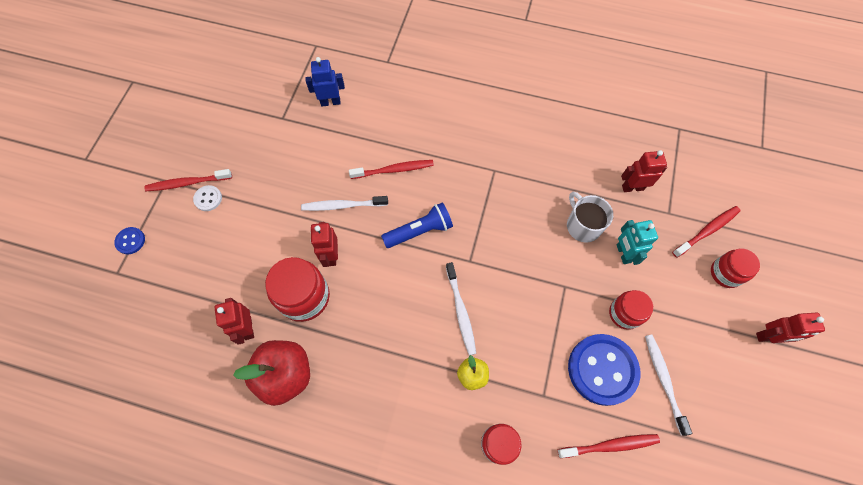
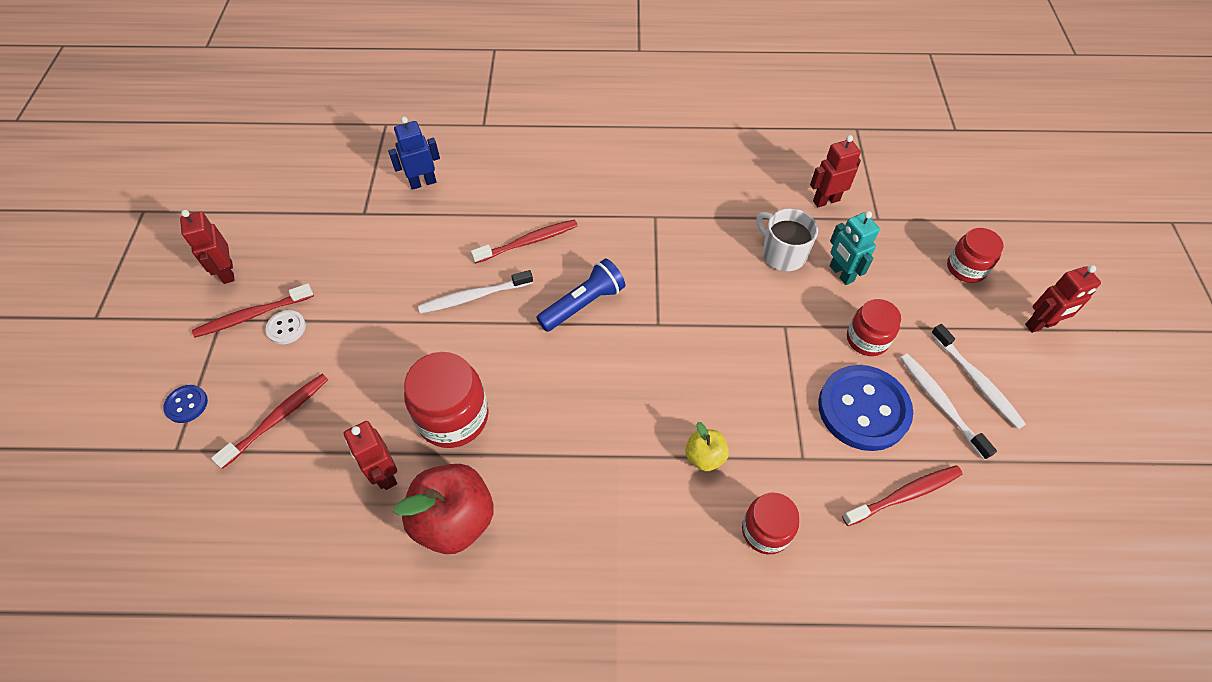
camera: 15 degrees left, 10 degrees down
(331, 255) = (475, 359): red robot -> red robot (227, 272)
(460, 311) = (665, 384): white toothbrush -> white toothbrush (976, 380)
(706, 231) = (927, 228): red toothbrush -> red toothbrush (277, 419)

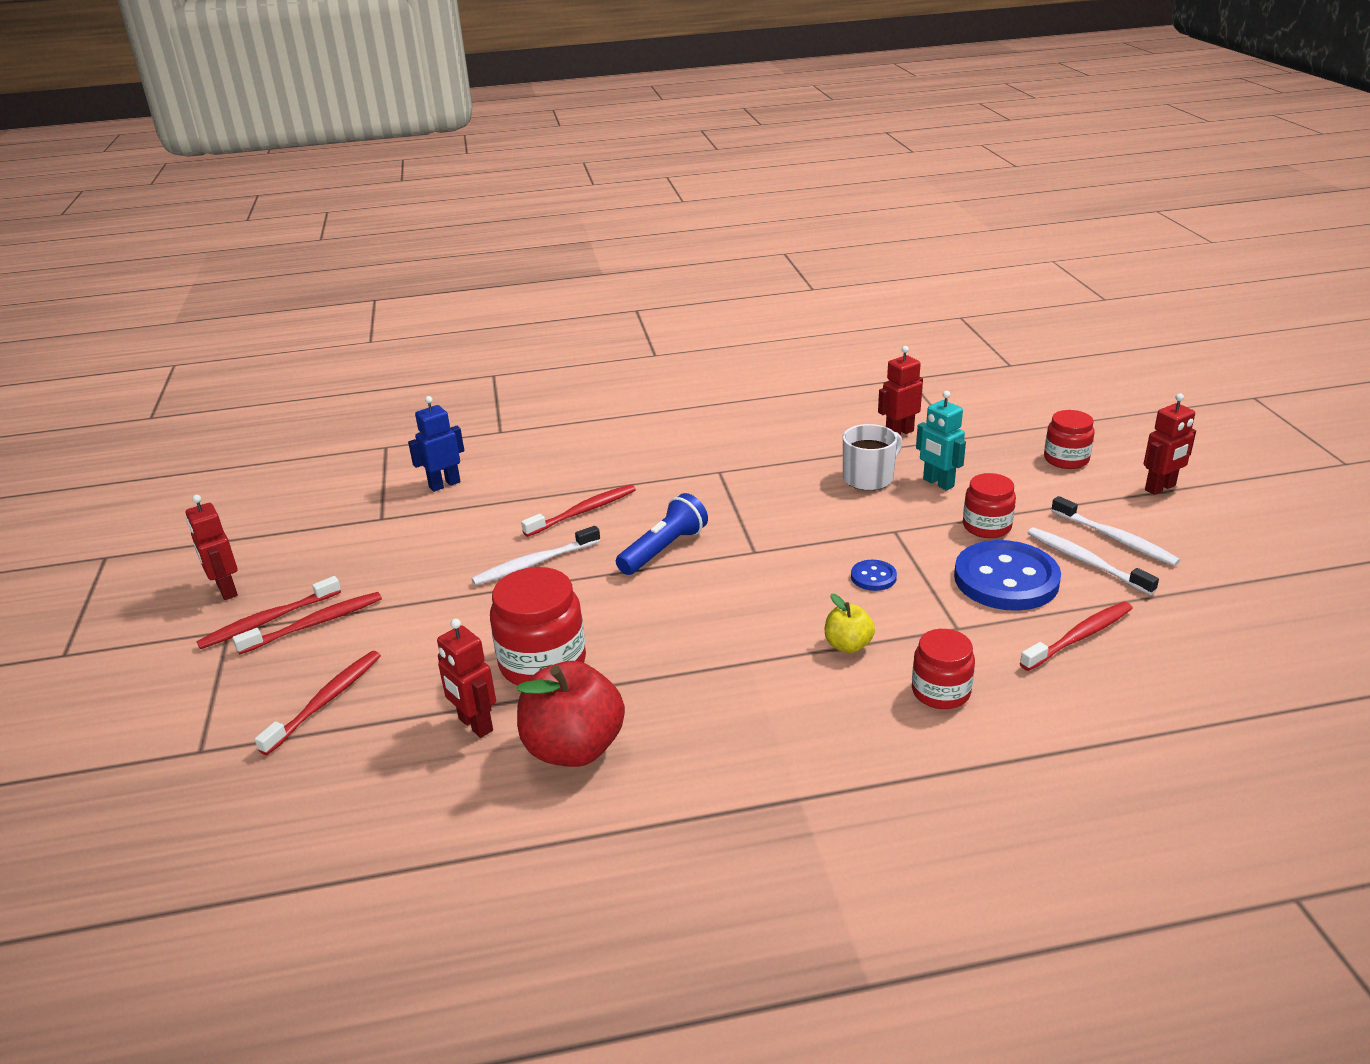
camera: 10 degrees left, 25 degrees down
(186, 404) = (204, 709): blue button -> blue button (873, 577)
(286, 328) = (314, 624): white button -> red toothbrush
(782, 253) = (869, 478): white mug -> white mug turned 105 degrees clockwise

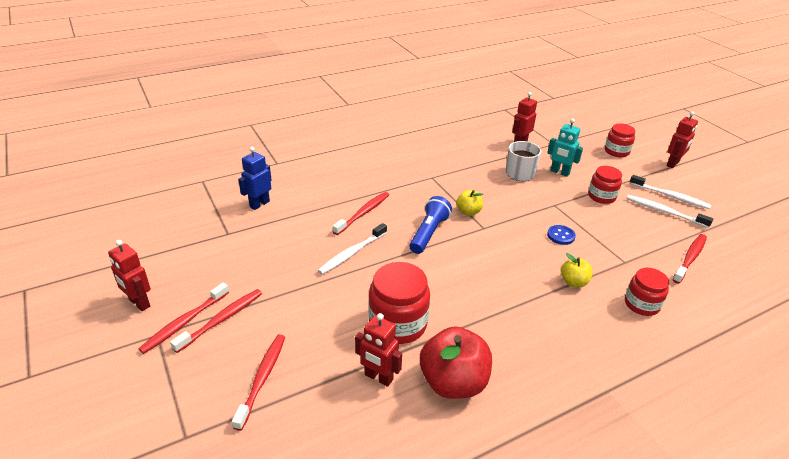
camera: 20 degrees left, 5 degrees up
(744, 526) = (468, 212): none -> yellow apple
(1006, 579) = (631, 228): blue button -> none

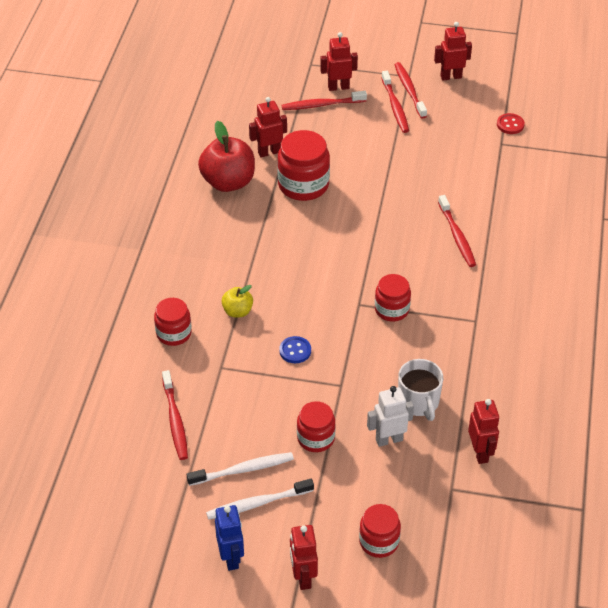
camera: 130 degrees right, 10 degrees up
(196, 238) = (510, 125): none -> red button
(218, 382) = (338, 87): none -> red robot
(259, 204) = (532, 177): blue robot -> blue robot (231, 558)
(262, 379) = (322, 105): red toothbrush -> red toothbrush turned 120 degrees clockwise
(352, 253) = (406, 201): white toothbrush -> none
(429, 233) = (387, 262): blue flashlight -> none
(468, 212) = (392, 309): yellow apple -> red jar
(559, 172) = (389, 439): turquoise robot -> white robot

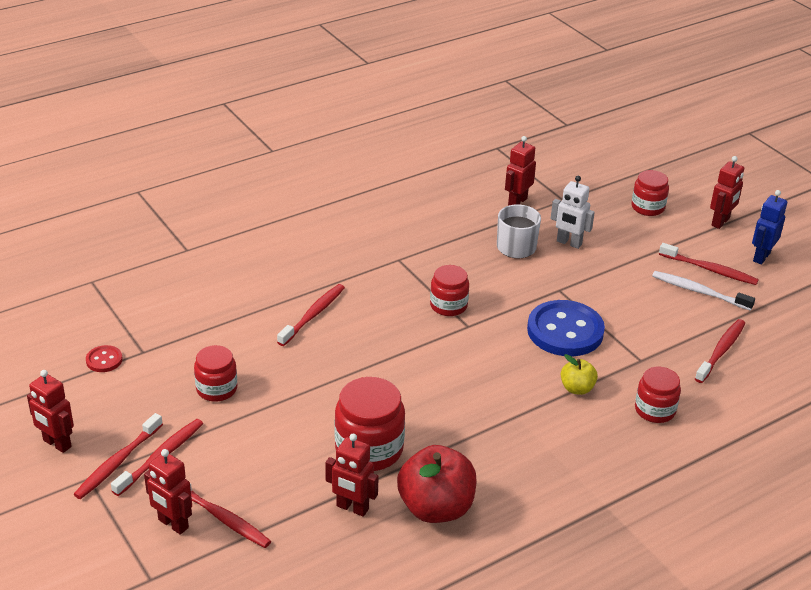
camera: 135 degrees left, 10 degrees down
(258, 503) = (709, 269): white toothbrush -> red toothbrush
(295, 351) = (565, 331): blue button -> blue button, size x2.23
(316, 438) = (621, 275): red jar -> red jar (216, 389)

